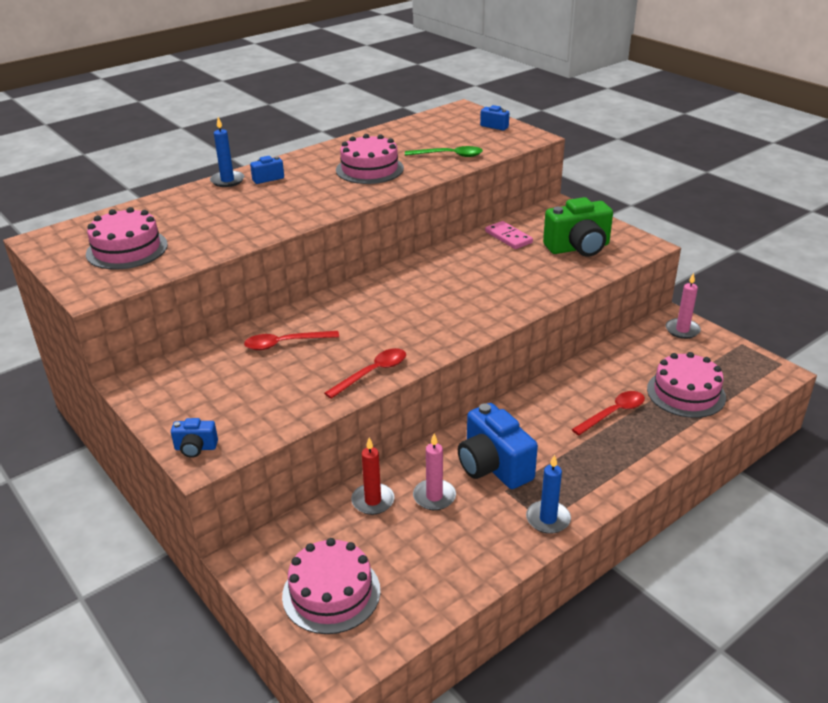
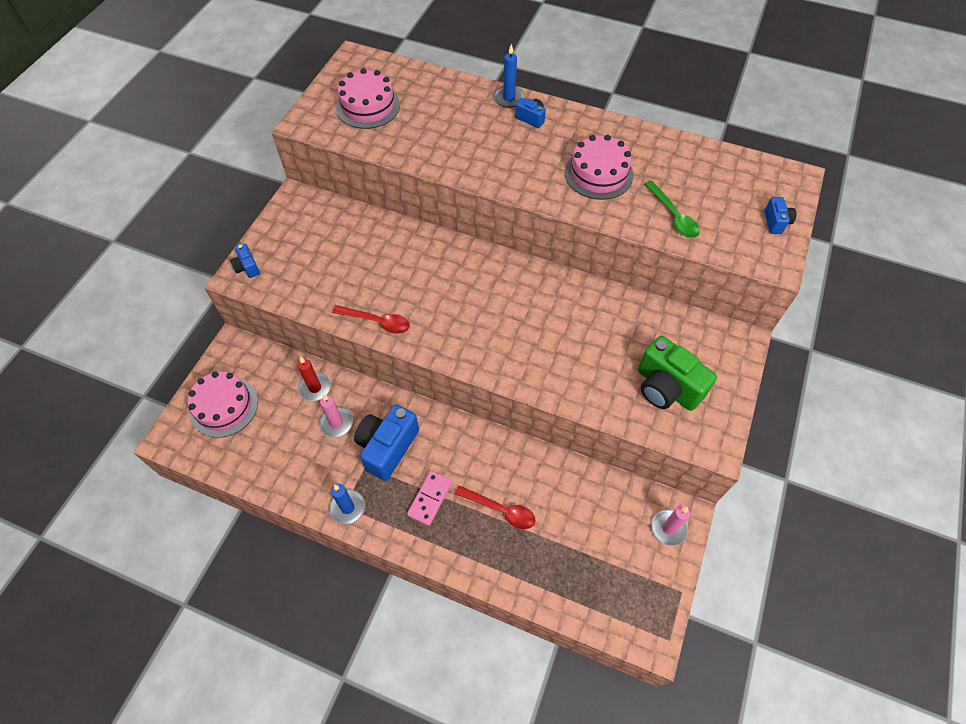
camera: 60 degrees right, 25 degrees up
(285, 344) = (384, 251): red spoon -> none
(508, 237) = (645, 323): pink domino -> pink domino (430, 498)
(686, 393) = (565, 561): pink cake -> none

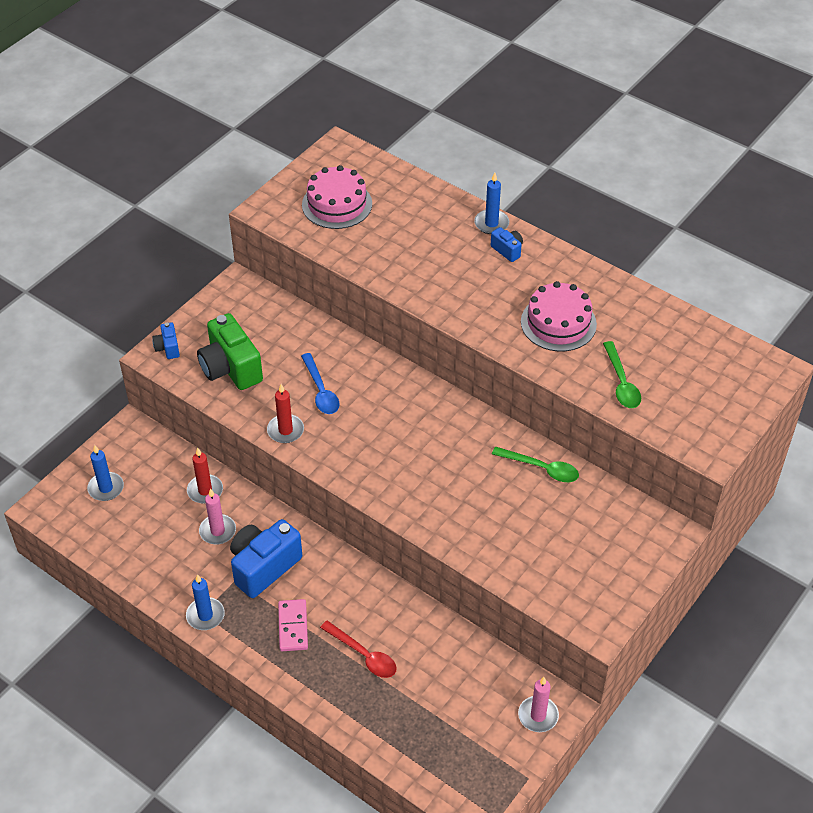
camera: 15 degrees right, 10 degrees down
(224, 406) = (106, 488): pink cake -> blue candle
(377, 322) = (285, 430): red spoon -> red candle
(397, 278) = (321, 391): none -> blue spoon
(430, 498) = (293, 627): pink domino -> pink domino turned 45 degrees counterclockwise
(612, 307) = (541, 468): none -> green spoon
(666, 388) = (568, 561): green camera -> green camera (230, 368)
(776, 222) = (731, 411): blue camera -> none

